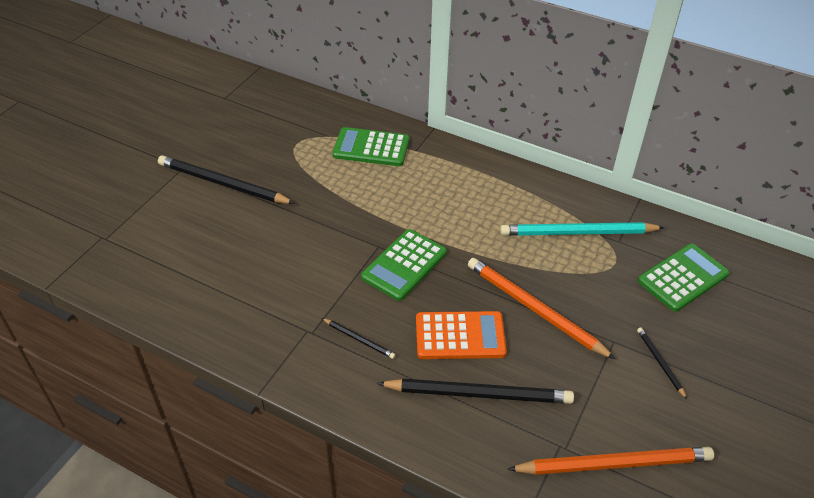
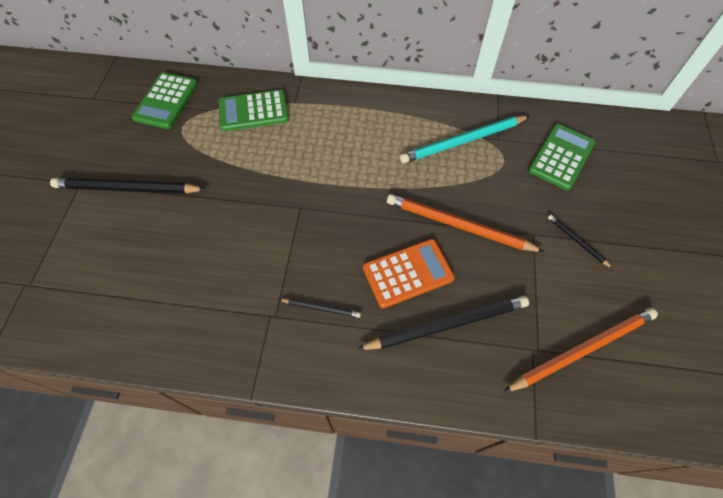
camera: 20 degrees left, 15 degrees up
(404, 265) = (331, 219): green calculator -> green calculator (166, 101)

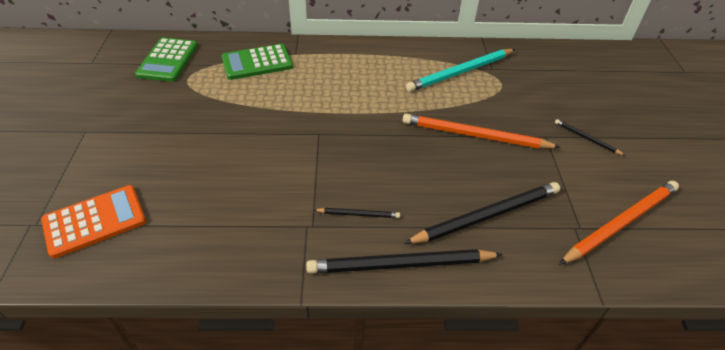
camera: 10 degrees left, 15 degrees down
(127, 189) = (137, 132): black pencil -> black pencil (400, 265)
(408, 273) = (437, 177): orange calculator -> orange calculator (95, 221)
(561, 157) = (551, 78): green calculator -> none

